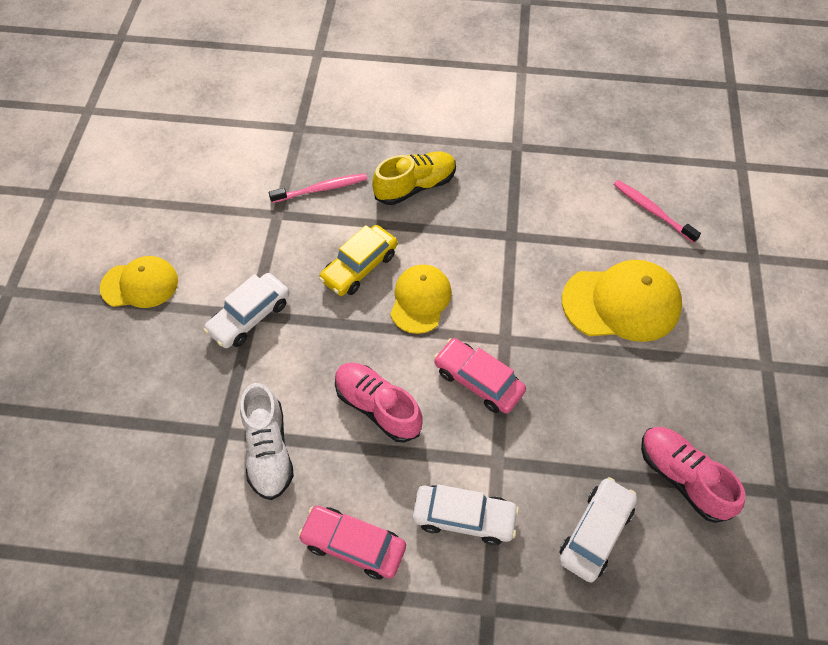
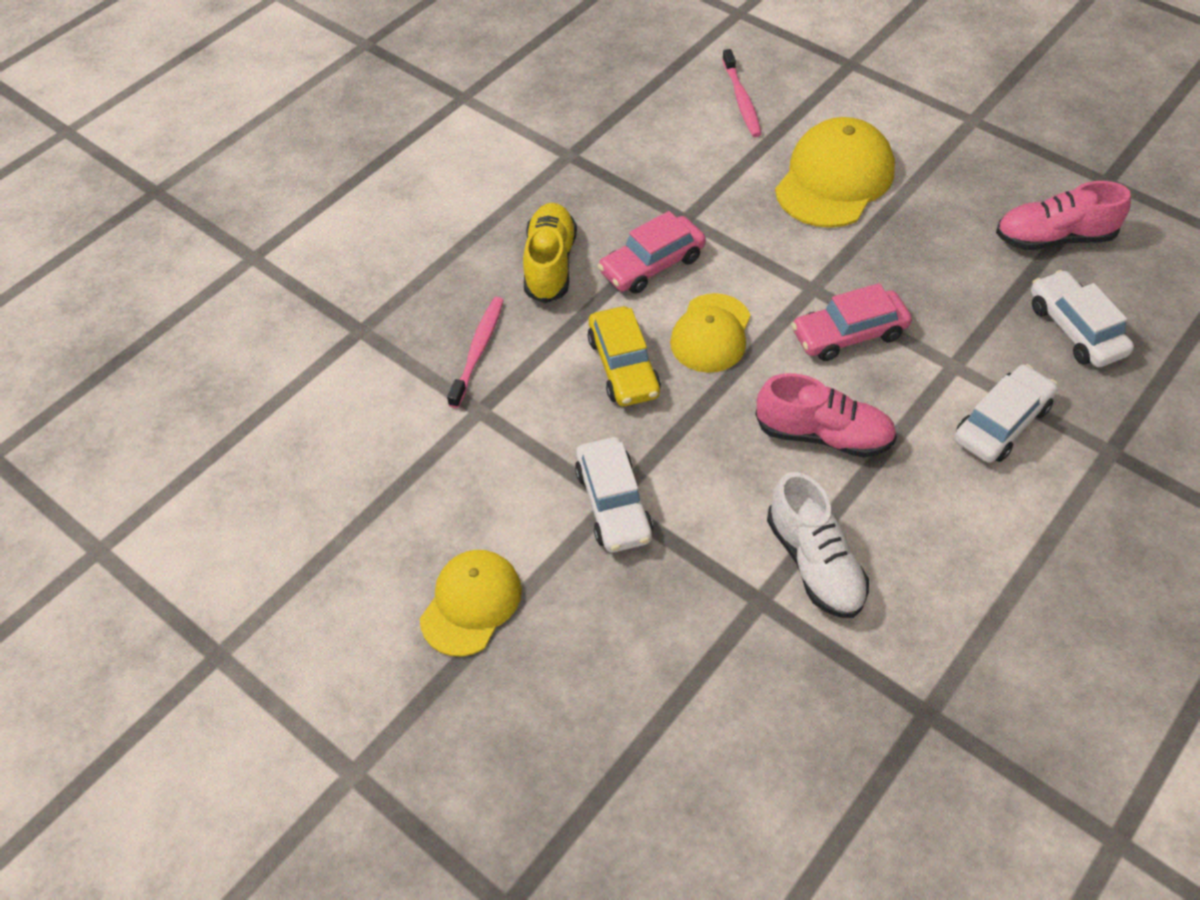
camera: 55 degrees left, 5 degrees down
(268, 450) = (815, 563): white shoe -> white shoe turned 45 degrees clockwise
(353, 545) = (980, 534): pink car -> pink car (652, 264)
(377, 407) = (823, 435): pink shoe -> pink shoe turned 150 degrees counterclockwise
(420, 300) = (711, 333): yellow cap -> yellow cap turned 120 degrees counterclockwise
(652, 211) = (741, 100): pink toothbrush -> pink toothbrush turned 90 degrees counterclockwise

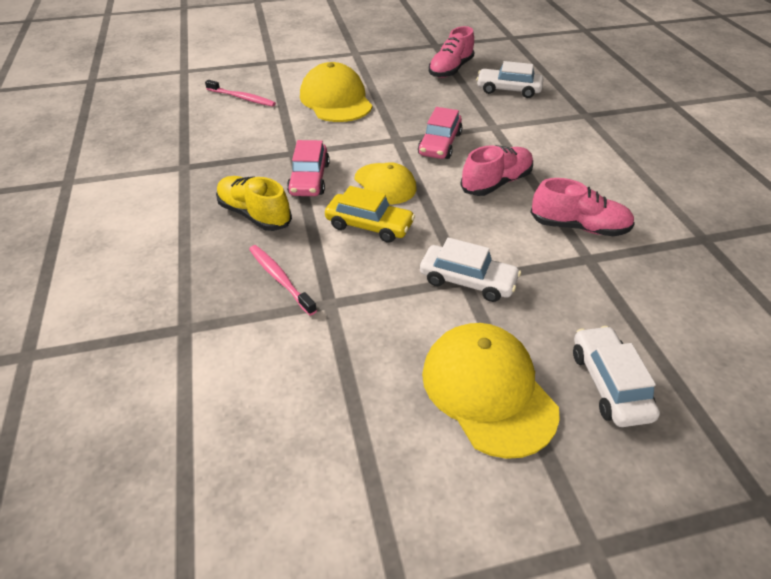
camera: 55 degrees left, 10 degrees down
(471, 604) = (488, 390): yellow cap -> yellow cap, size x1.53
(815, 563) = (579, 227): white shoe -> pink shoe
(1002, 423) = (542, 132): white car -> white car (609, 384)

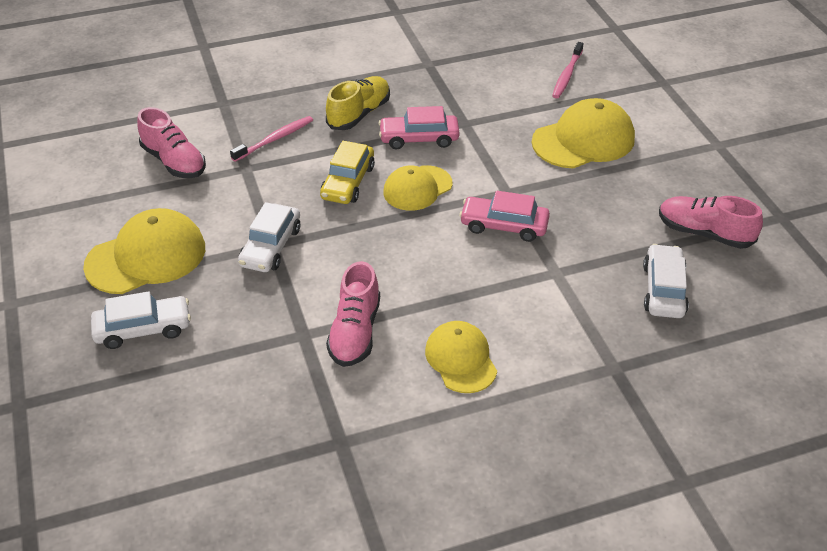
camera: 85 degrees right, 0 degrees up
(496, 183) = (431, 270): pink shoe -> pink shoe (174, 162)
(596, 175) = (461, 359): none -> yellow cap

